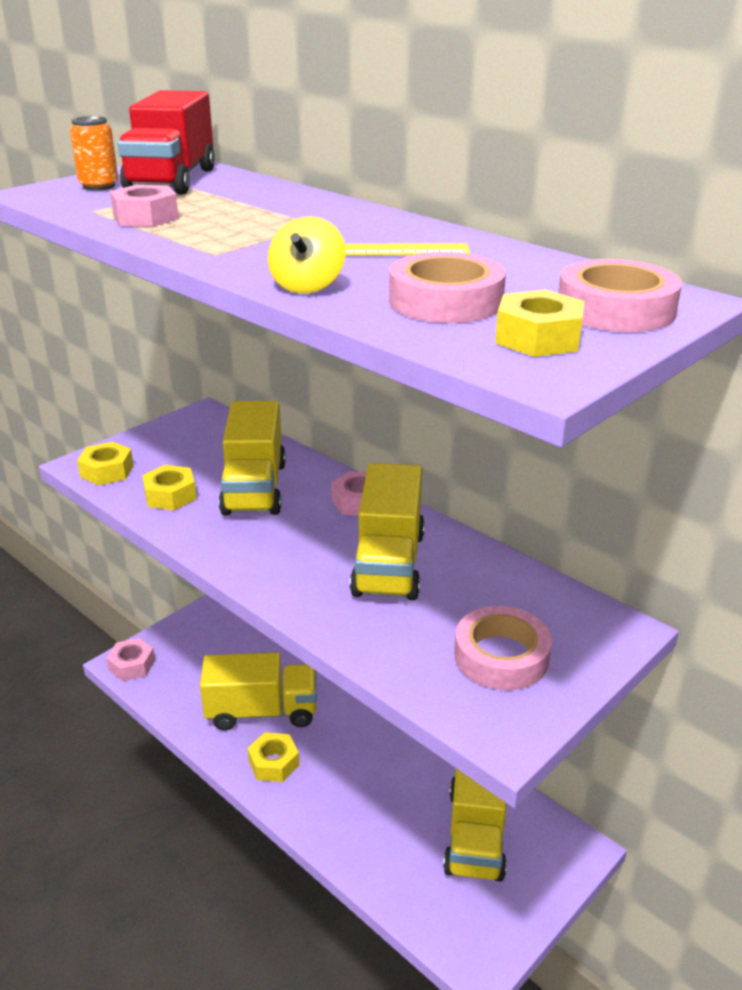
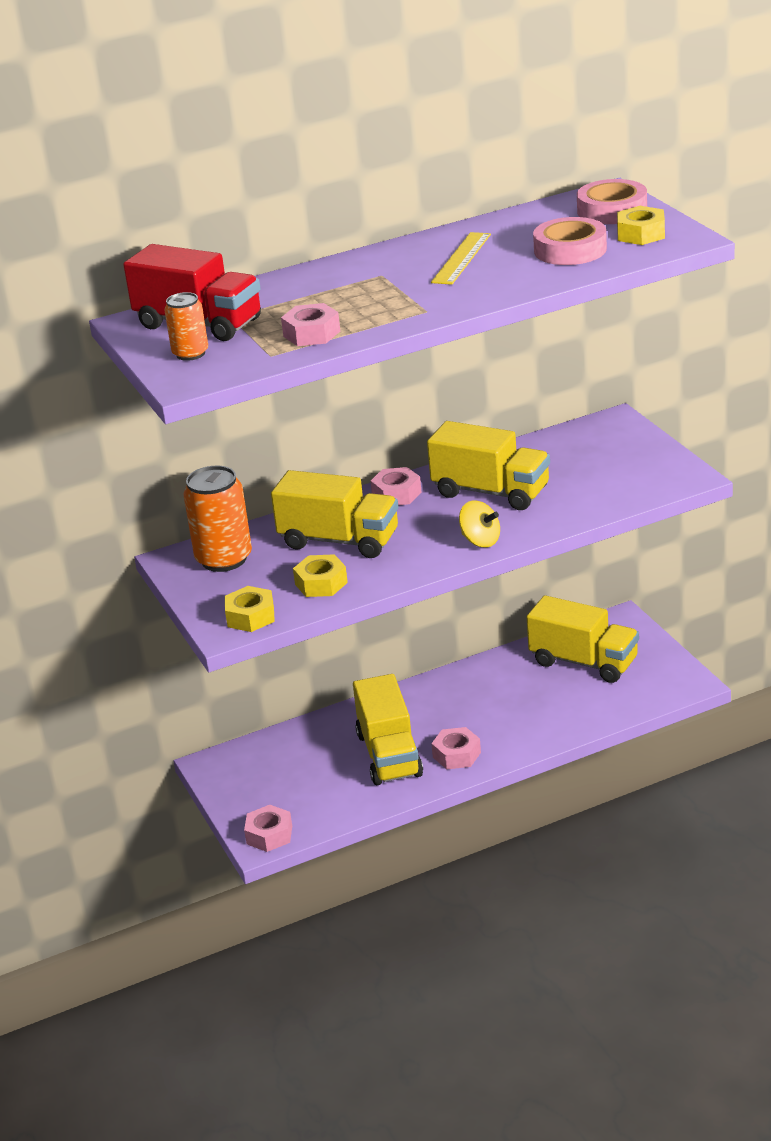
camera: 65 degrees left, 0 degrees up
(208, 436) = (224, 559): none -> orange can
(262, 711) = (389, 755): yellow truck -> yellow truck turned 150 degrees clockwise
(274, 763) = (456, 755): yellow nut -> pink nut
(307, 286) = (516, 285): yellow spinning top -> yellow spinning top (480, 541)
(501, 656) = (618, 465): pink tape -> none

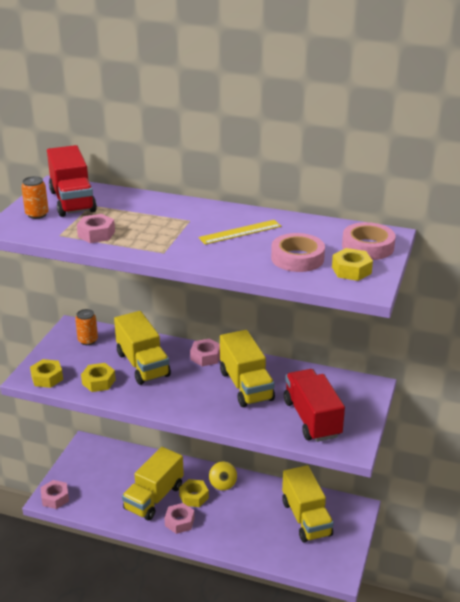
camera: 40 degrees right, 0 degrees up
(224, 559) = (88, 340): orange can -> orange can, size x0.57
(433, 724) = (194, 497): none -> yellow nut
(480, 541) = (196, 410): yellow spinning top -> yellow spinning top (223, 484)
(609, 478) = (312, 418): none -> red truck

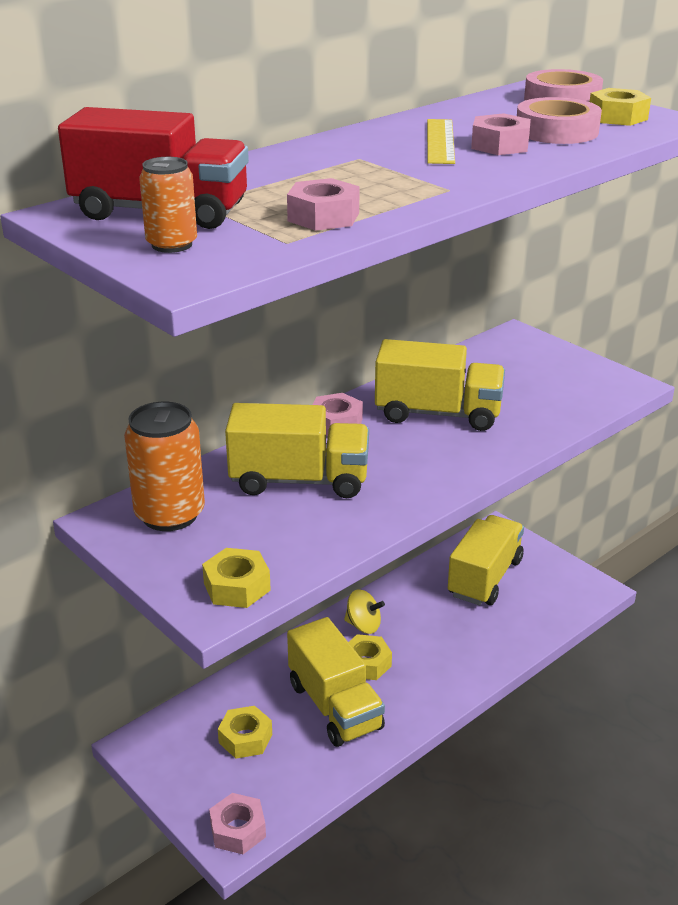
camera: 60 degrees left, 0 degrees up
(88, 340) = (170, 514): orange can -> orange can, size x1.75
(98, 382) = (304, 534): yellow nut -> yellow nut (245, 738)
(179, 522) = (406, 697): pink nut -> pink nut (500, 145)
(306, 518) = (485, 578): yellow truck -> yellow truck turned 75 degrees counterclockwise
(312, 418) = (551, 391): red truck -> none

